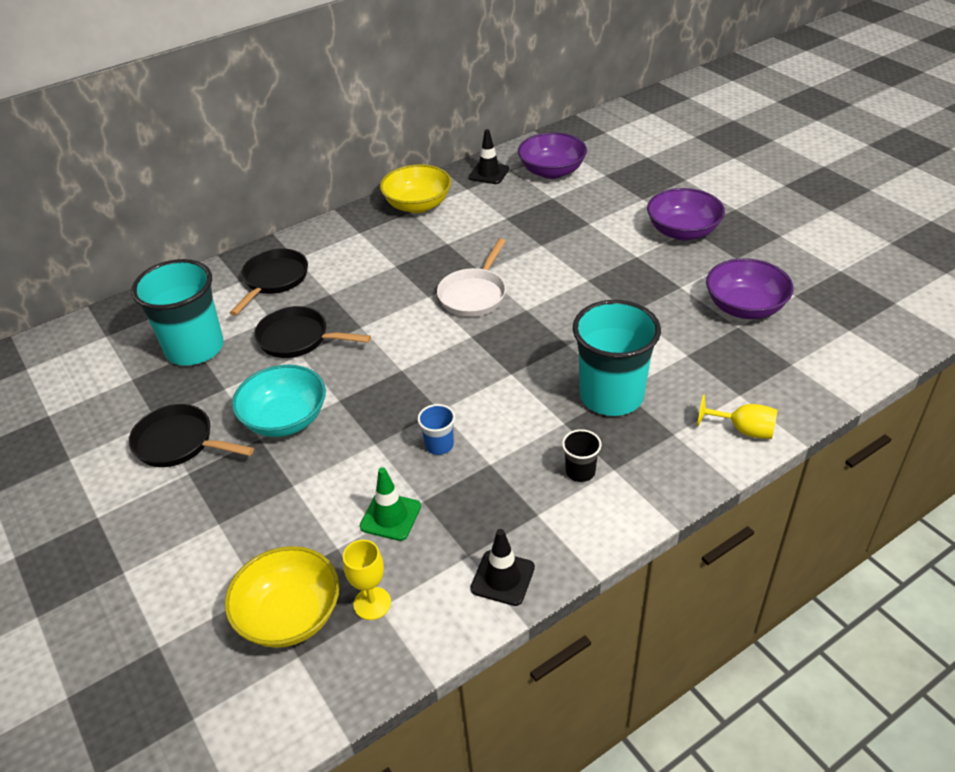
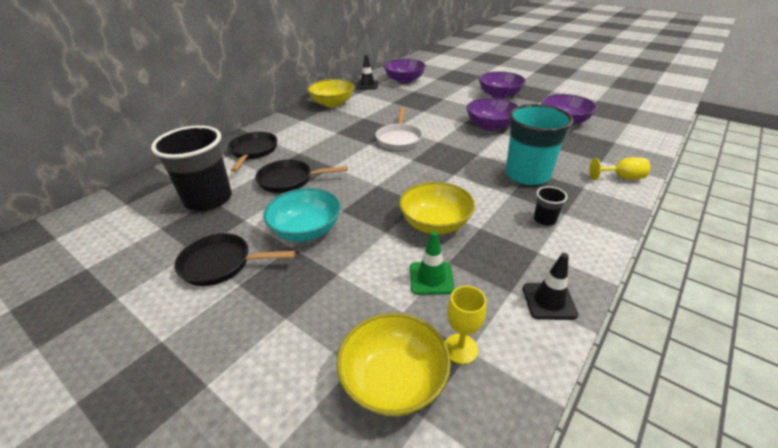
camera: 20 degrees left, 5 degrees down
(194, 348) = (208, 199): turquoise cup -> black cup
(439, 445) = (435, 223): blue cup -> yellow bowl
(622, 294) = (490, 126): none -> purple bowl

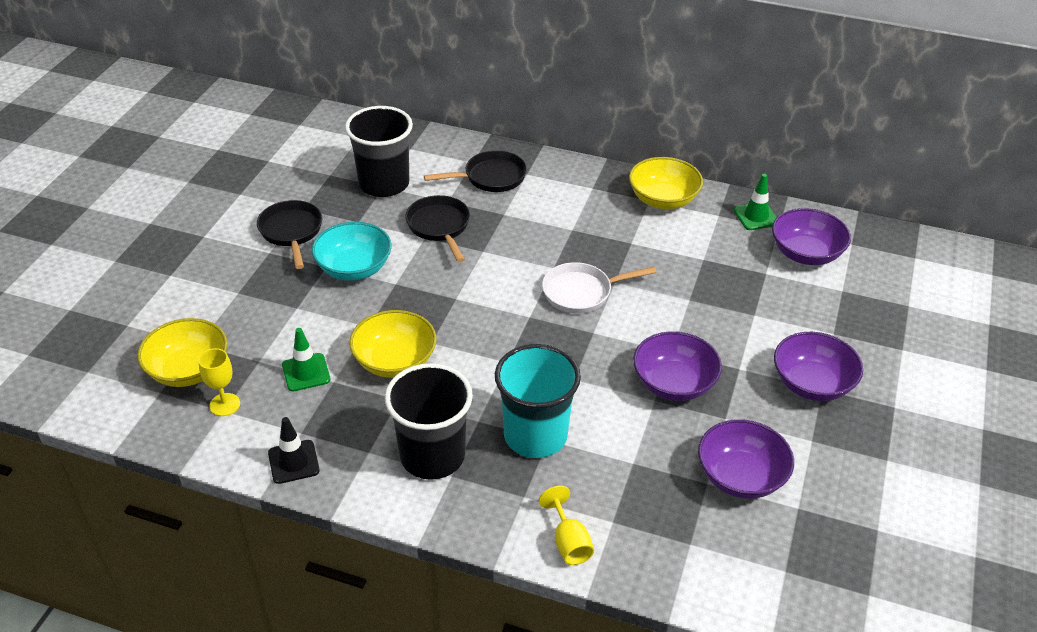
camera: 70 degrees right, 5 degrees up
(367, 85) = (756, 216): black traffic cone -> green traffic cone
(544, 219) = (432, 456): black cup -> black cup, size x2.33

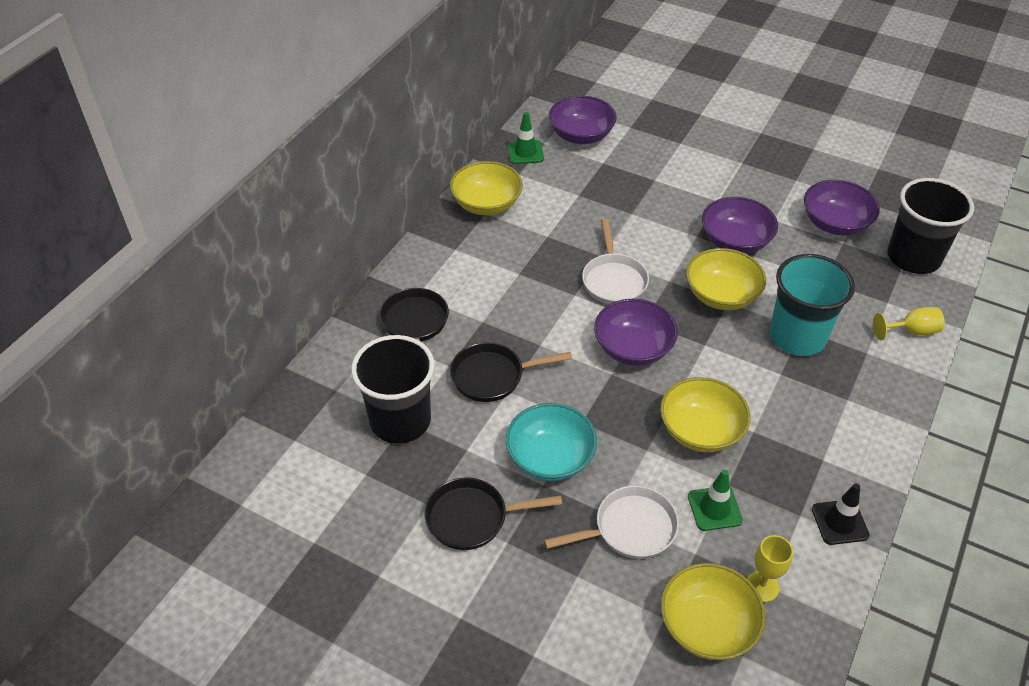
camera: 80 degrees left, 5 degrees up
(283, 319) = (629, 529): none -> white pan
(432, 456) = (825, 411): black cup -> black cup (913, 257)
(582, 373) = (721, 295): none -> yellow bowl
(812, 384) = (736, 166): purple bowl -> purple bowl (633, 348)

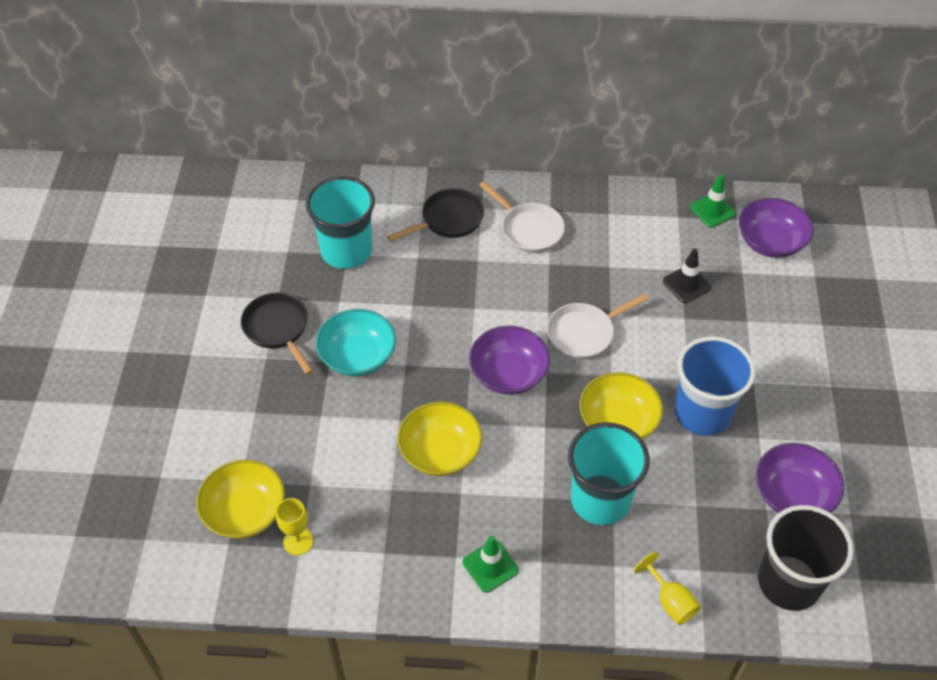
camera: 65 degrees right, 5 degrees up
(400, 420) = (346, 251): black cup -> turquoise cup
(486, 204) = (621, 210): yellow bowl -> none
(493, 376) = (422, 289): black pan -> none
(629, 529) = (313, 432): white pan -> white pan (528, 229)
(714, 508) = (361, 486): green traffic cone -> green traffic cone (490, 566)
(735, 241) = (702, 413): purple bowl -> blue cup
(839, 522) = (391, 586): black traffic cone -> black traffic cone (686, 284)

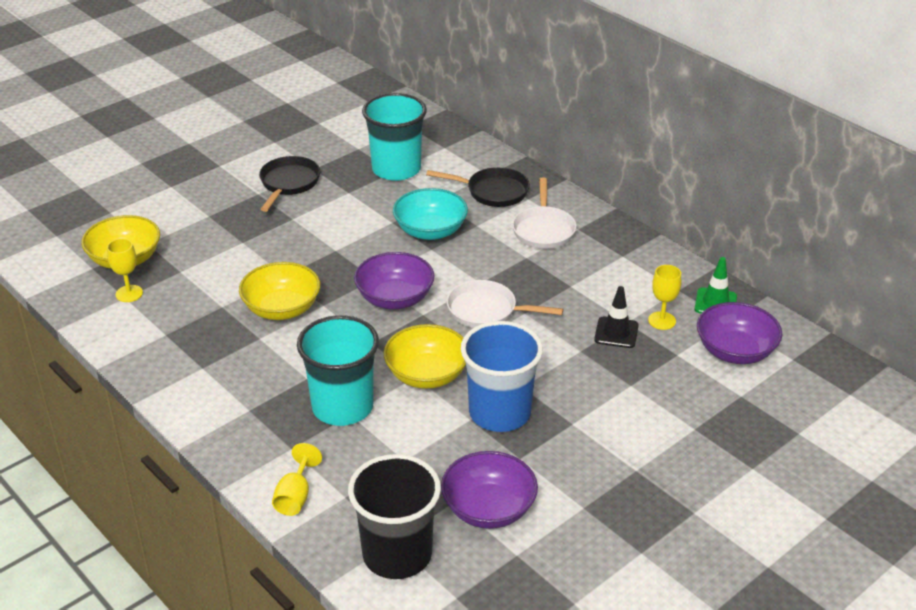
camera: 45 degrees right, 15 degrees down
(358, 357) = (313, 227): turquoise bowl -> turquoise bowl (430, 231)
(490, 566) = (214, 388): green traffic cone -> none
(700, 251) = (662, 321): none -> yellow goblet

